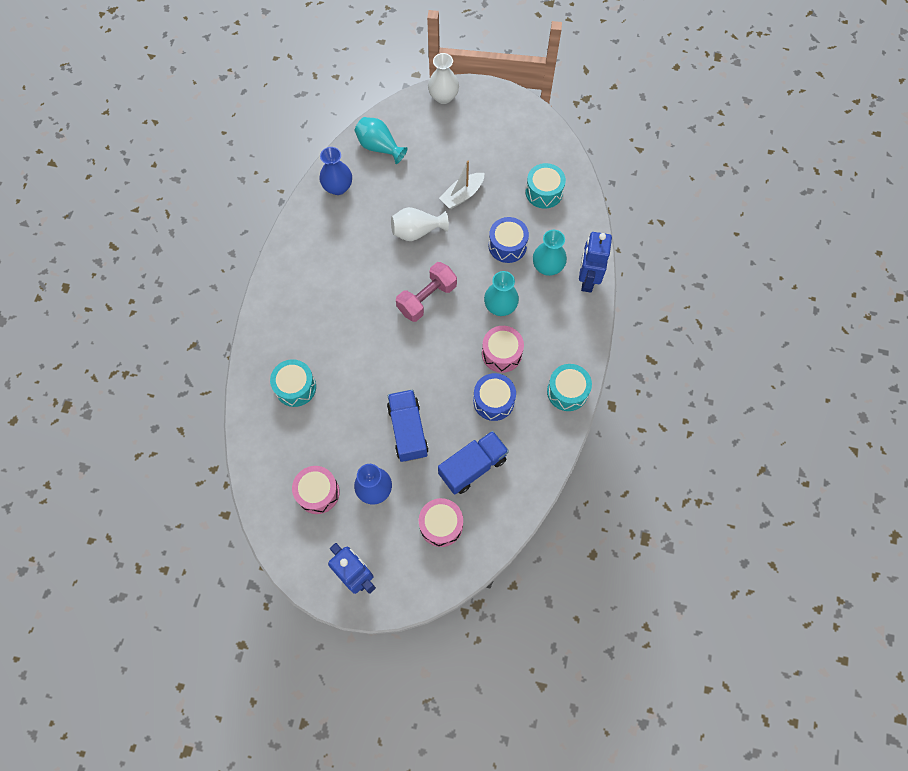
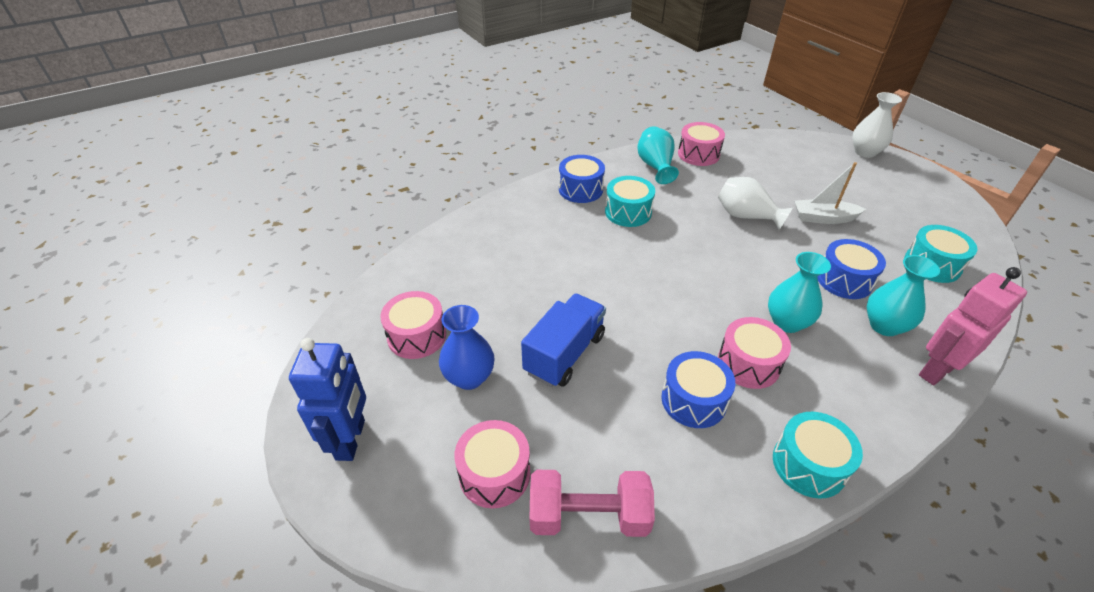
camera: 45 degrees right, 25 degrees down
(292, 292) = (580, 189): none -> blue drum
(295, 387) = (503, 247): turquoise drum -> turquoise drum (628, 212)
(338, 187) = (698, 154): blue vase -> pink drum
(379, 147) = (765, 151): turquoise vase -> turquoise vase (655, 166)
(427, 298) = (705, 266): pink dumbbell -> pink dumbbell (588, 516)
(473, 466) = (599, 445): blue truck -> none
(587, 280) = (936, 370): blue robot -> pink robot

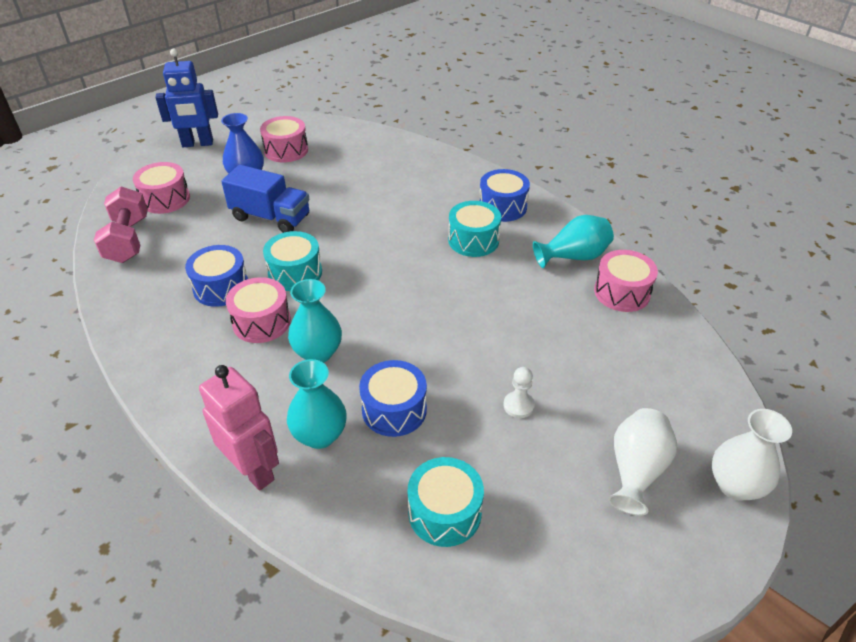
camera: 80 degrees right, 0 degrees up
(746, 216) = (496, 331): white vase -> white vase (636, 470)
(809, 465) = (151, 352): turquoise drum -> turquoise drum (295, 273)
(823, 218) = (518, 405): white boat -> white pawn

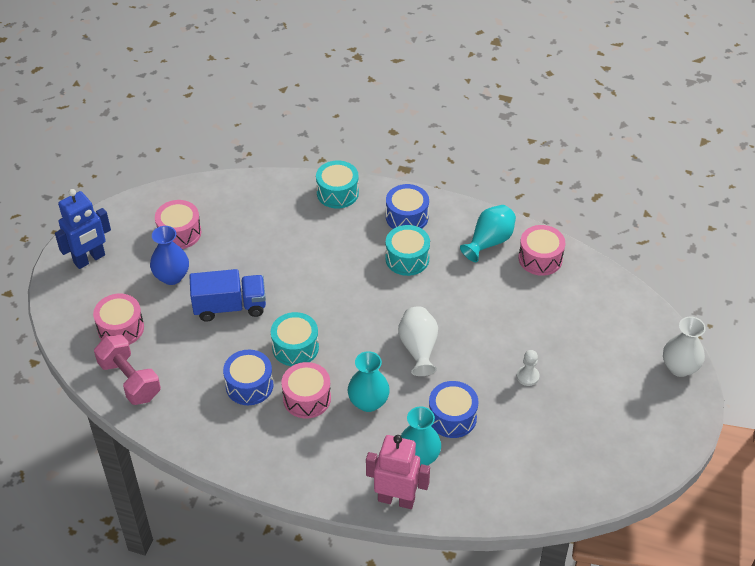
camera: 30 degrees left, 5 degrees up
(444, 512) = (531, 465): turquoise drum -> turquoise drum (337, 193)
(636, 470) = (621, 385): white vase -> white vase (418, 348)

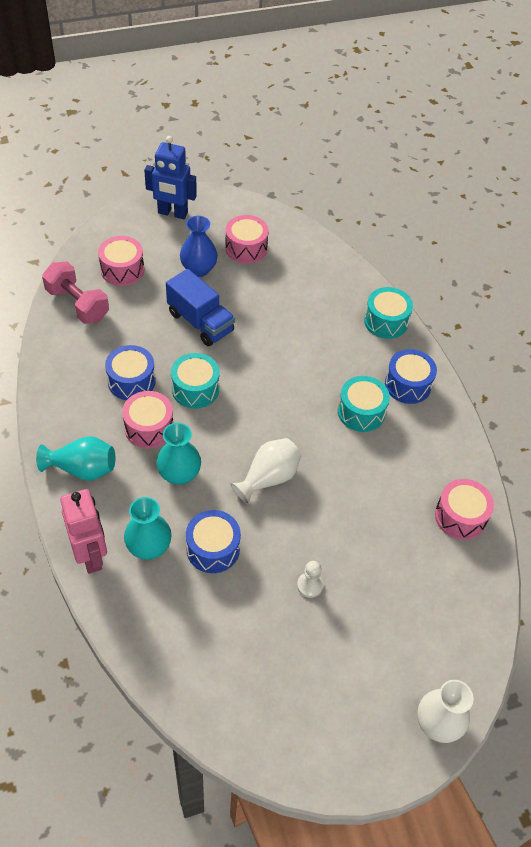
camera: 50 degrees right, 5 degrees up
(129, 380) = (77, 304): pink dumbbell -> pink dumbbell turned 60 degrees counterclockwise
(489, 242) = (440, 463): turquoise vase -> turquoise vase (82, 469)

